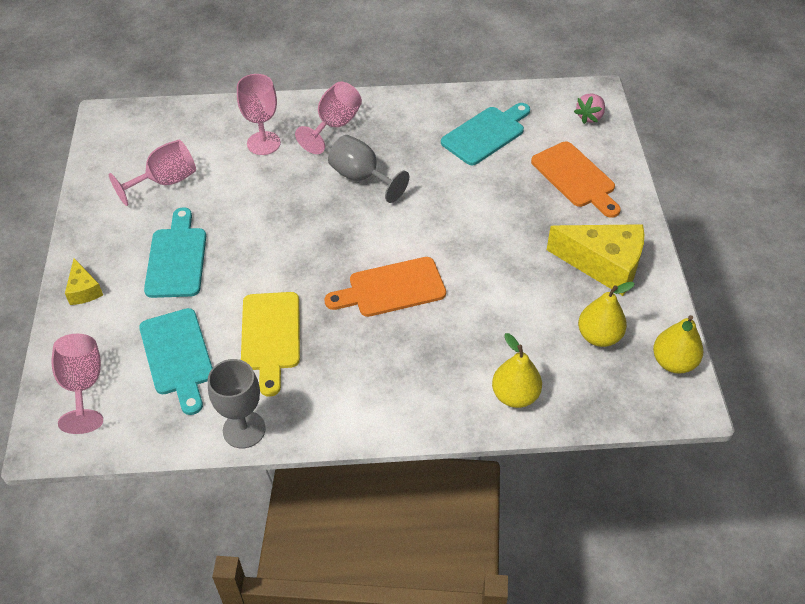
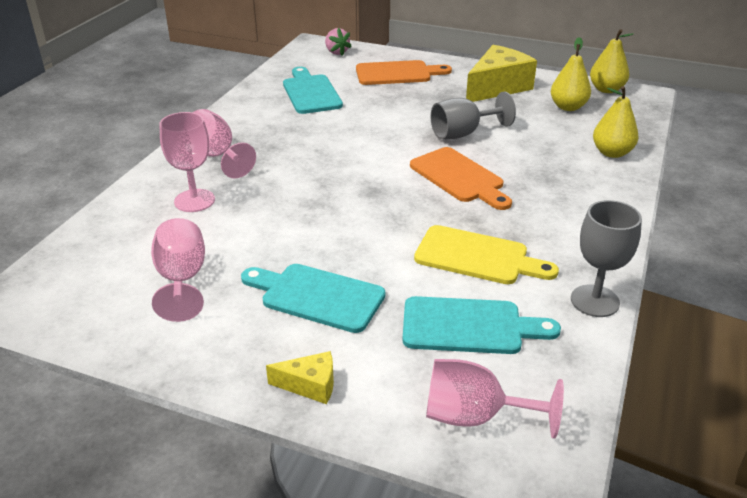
camera: 65 degrees left, 15 degrees down
(361, 177) = (304, 159): grey goblet -> grey goblet (463, 133)
(391, 288) = (459, 177): orange cutting board -> orange cutting board turned 45 degrees counterclockwise

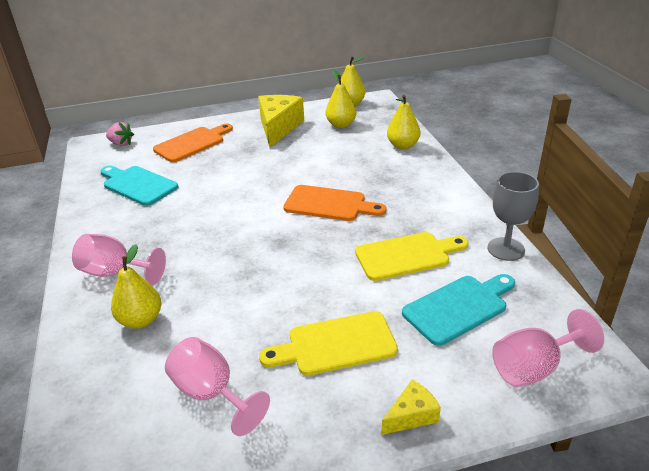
camera: 35 degrees left, 0 degrees up
(194, 200) = (141, 320): pink goblet -> yellow pear
(317, 296) = (336, 345): turquoise cutting board -> yellow cutting board
(463, 133) = (294, 171): grey goblet -> none

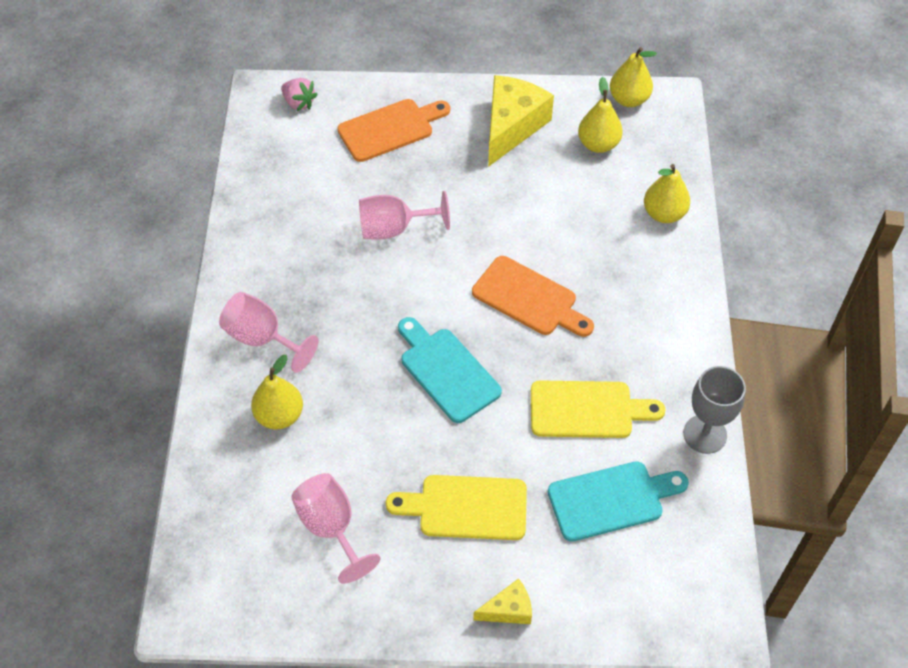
camera: 15 degrees right, 20 degrees up
(138, 185) = (308, 194): turquoise cutting board -> turquoise cutting board (446, 371)
(533, 368) = (650, 596): pink goblet -> pink goblet (394, 229)

